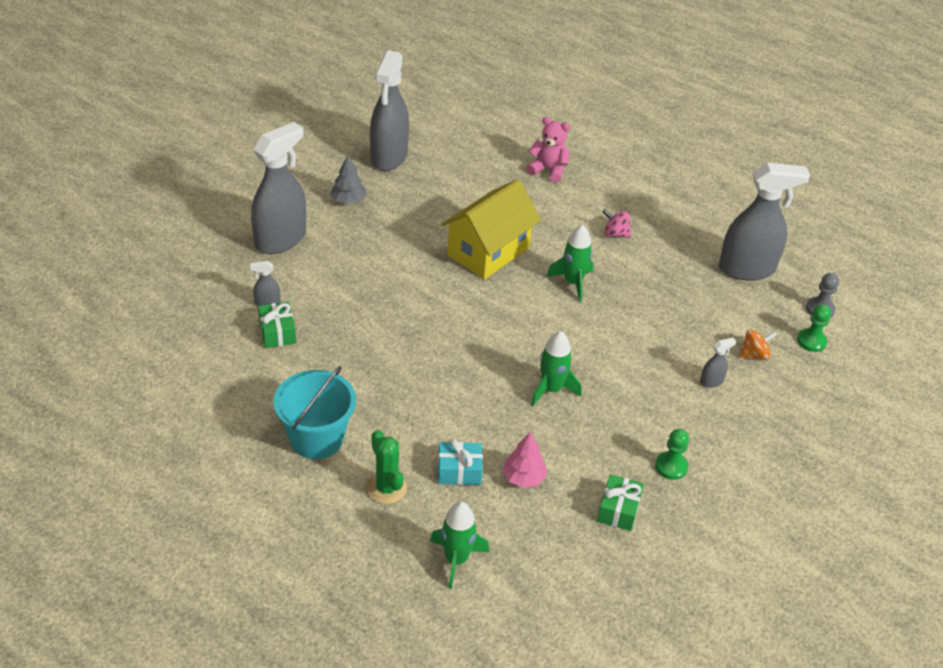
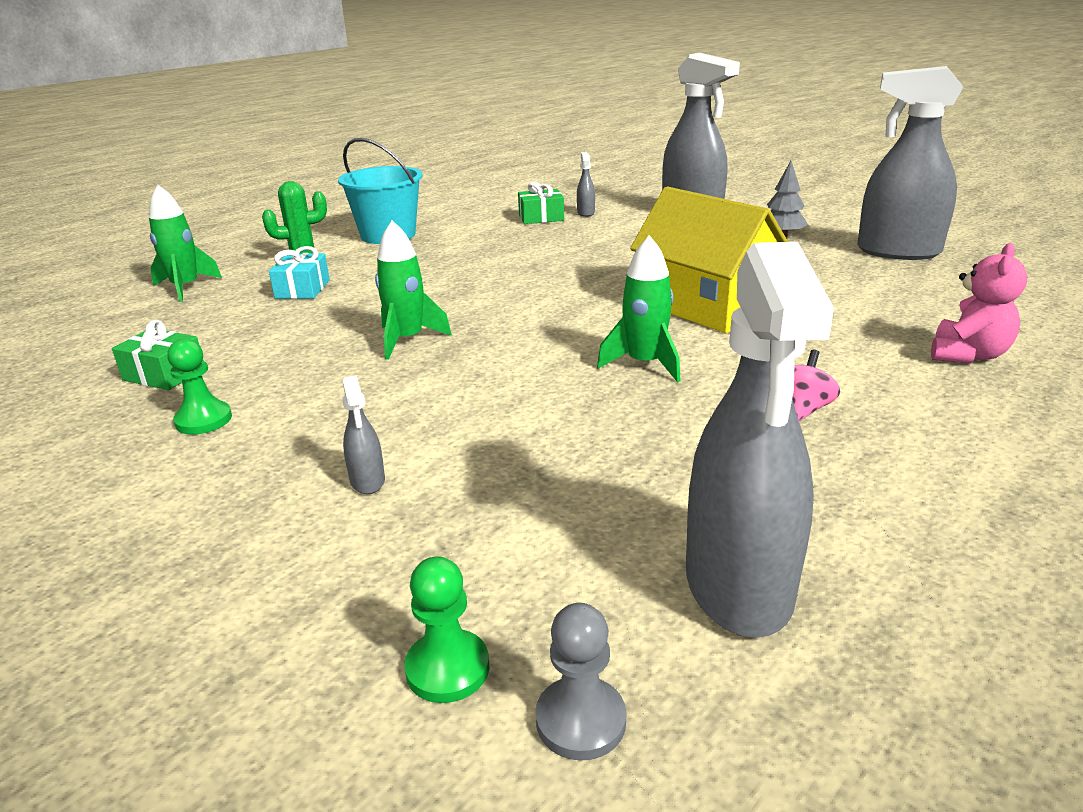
camera: 100 degrees right, 15 degrees down
(523, 477) = (267, 320): pink tree -> none
(754, 354) = (425, 550): orange spinning top -> none

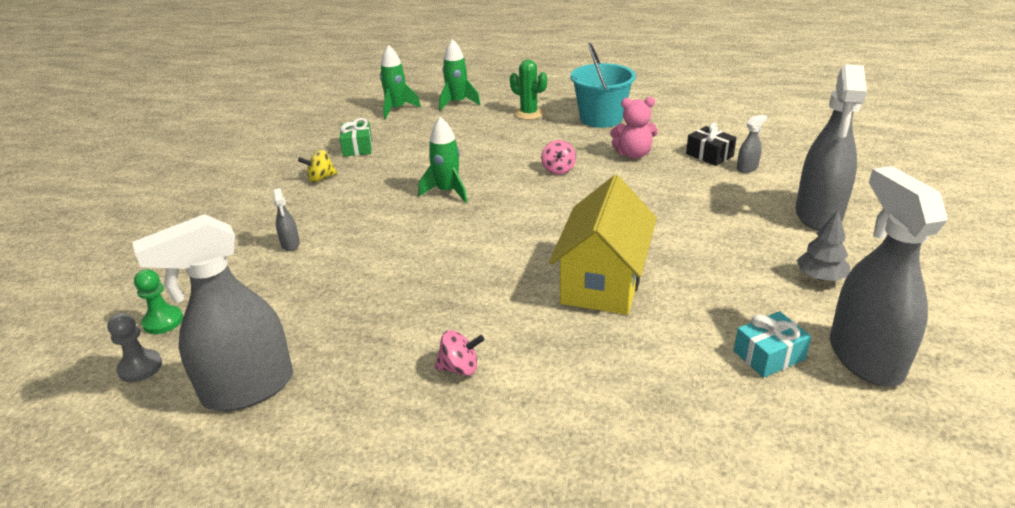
camera: 60 degrees right, 5 degrees up
(203, 420) = (321, 178): green pawn -> yellow spinning top
(302, 289) = (487, 132): turquoise gift -> turquoise gift (769, 355)
(367, 481) = (290, 244): grey spray bottle -> grey spray bottle turned 60 degrees counterclockwise
(460, 276) = (558, 170): none -> pink spinning top
(541, 218) = (709, 155): green gift -> black gift
(644, 364) = (481, 284): green rocket -> green rocket (397, 109)
(968, 355) = (628, 441): pink teddy bear -> pink teddy bear (633, 154)

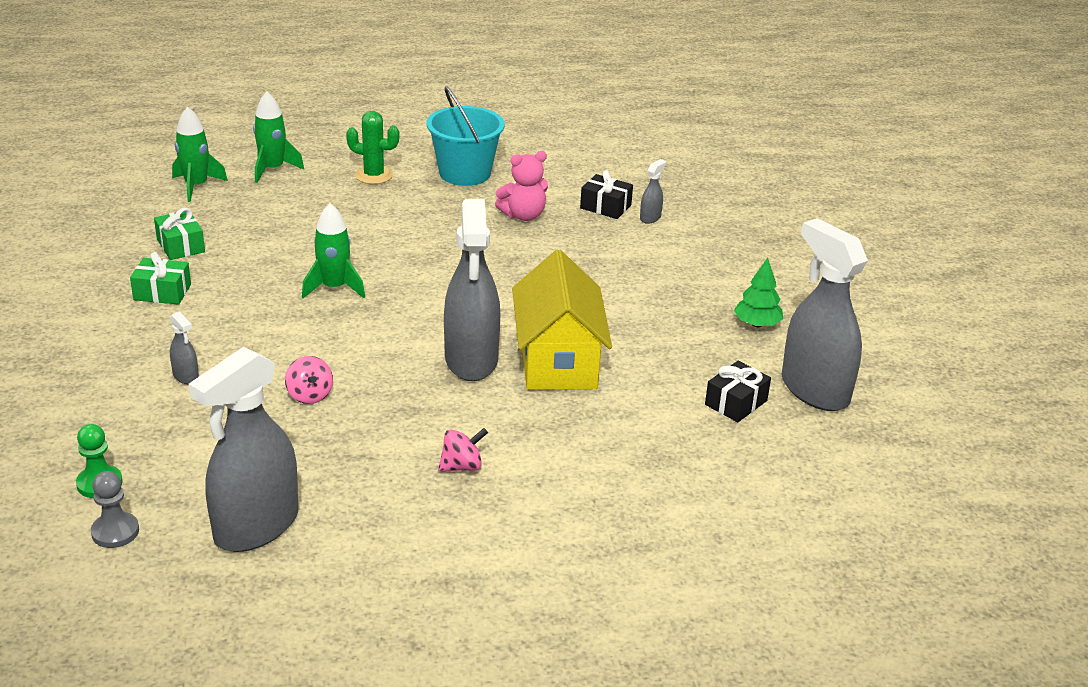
camera: 25 degrees left, 0 degrees up
(321, 178) = (162, 292): yellow spinning top -> green gift
(558, 170) = (448, 245): pink spinning top -> pink spinning top (310, 395)
(769, 355) = (736, 402): turquoise gift -> black gift
(818, 214) = (736, 261): grey spray bottle -> grey spray bottle (471, 360)
(820, 277) = (757, 324): grey tree -> green tree

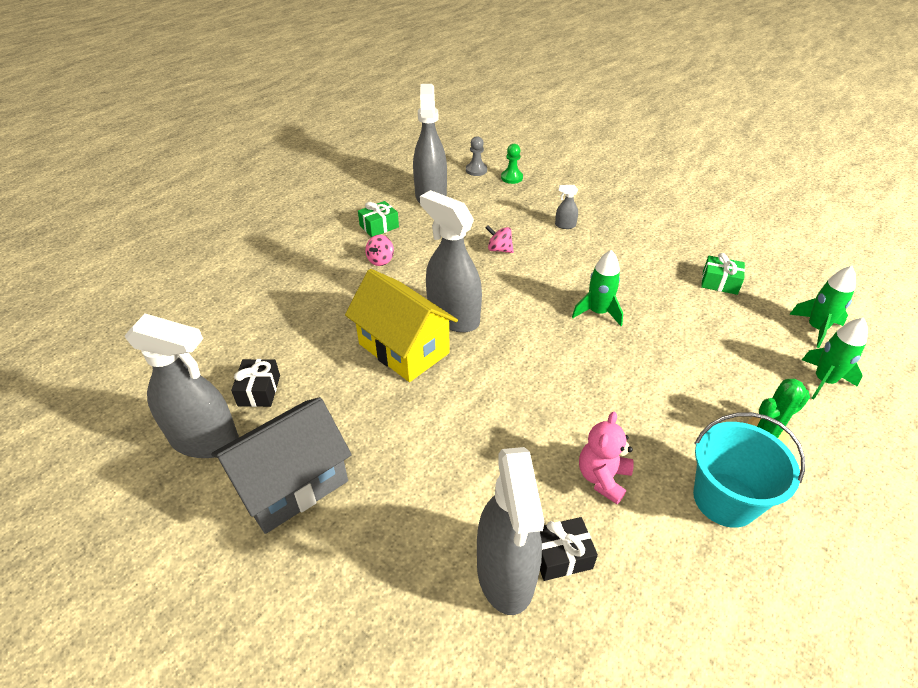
camera: 140 degrees right, 10 degrees up
(162, 292) = (663, 253): green gift -> green gift (379, 226)
(650, 218) = (505, 573): grey spray bottle -> grey spray bottle, size x2.47
(757, 324) = (291, 484): green tree -> grey house

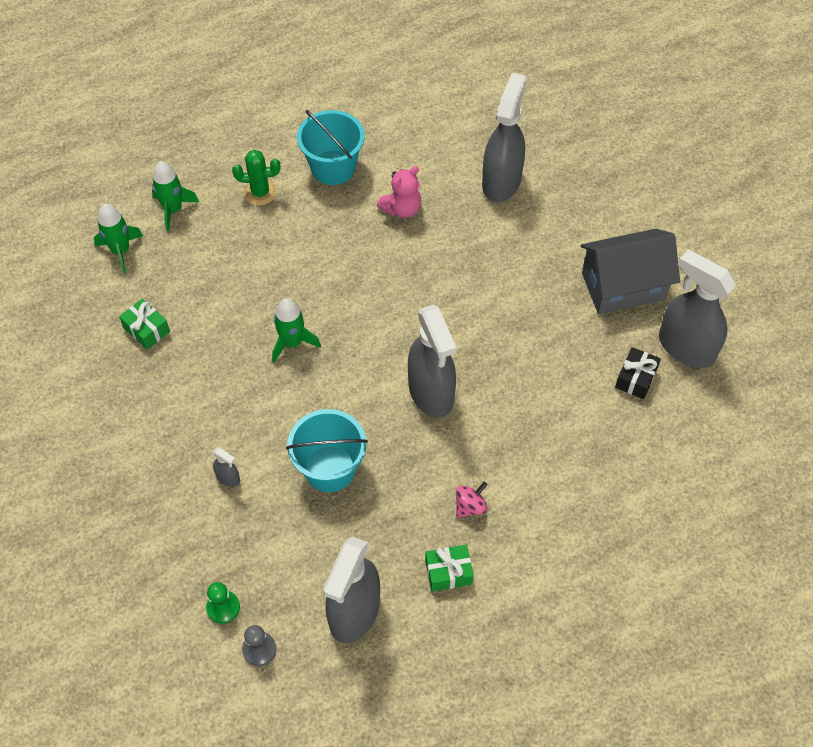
camera: 155 degrees left, 15 degrees up
(404, 348) = (494, 374): yellow house -> none
(499, 249) = (330, 468): pink spinning top -> turquoise bucket
(561, 555) = (462, 178): black gift -> none

